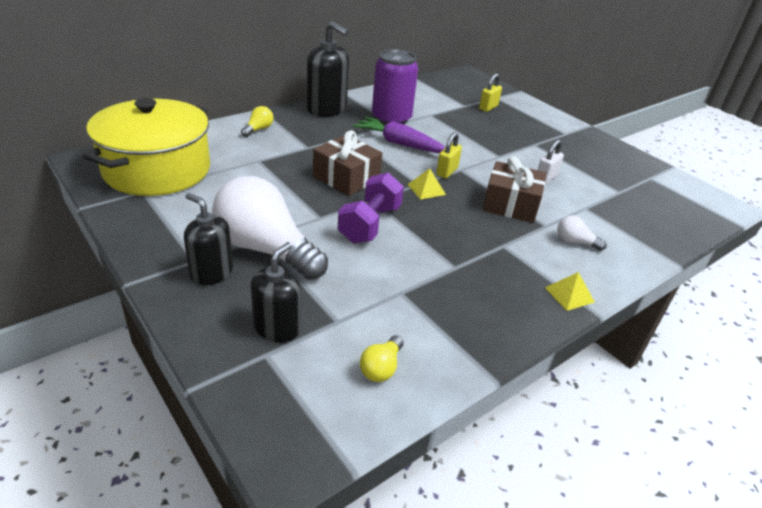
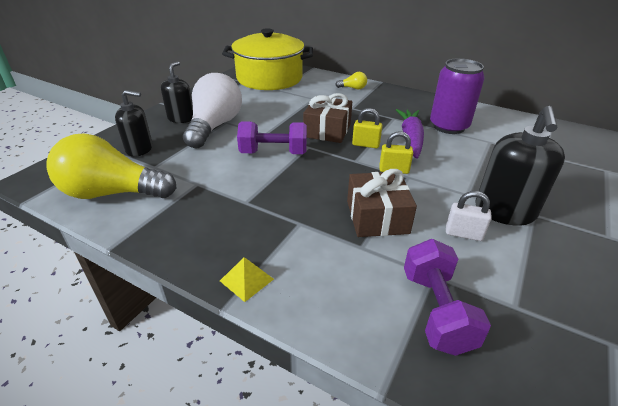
camera: 70 degrees right, 0 degrees up
(327, 109) = (419, 100): black soap dispenser -> black soap dispenser (504, 212)
(381, 368) = (112, 193): yellow light bulb -> yellow light bulb, size x2.40
(426, 189) = (351, 166): yellow pyramid -> none
(488, 107) = (568, 169): yellow padlock -> yellow padlock (365, 144)
(575, 242) = (348, 274): white light bulb -> none
(618, 220) = (436, 310): none -> purple dumbbell

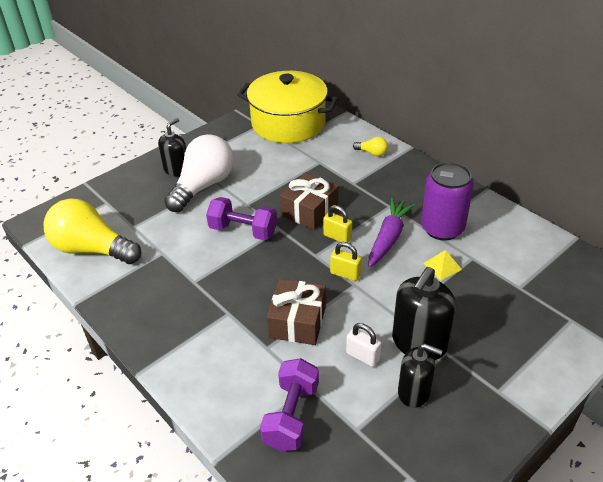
camera: 20 degrees right, 5 degrees up
(140, 149) = (128, 203): black soap dispenser -> black soap dispenser (414, 392)
(246, 279) = (164, 354): yellow pyramid -> yellow pyramid (442, 266)

